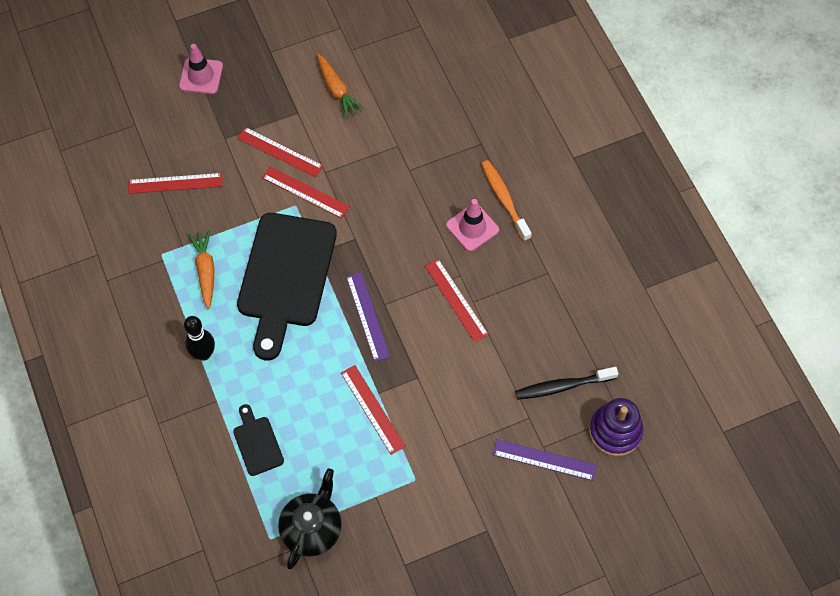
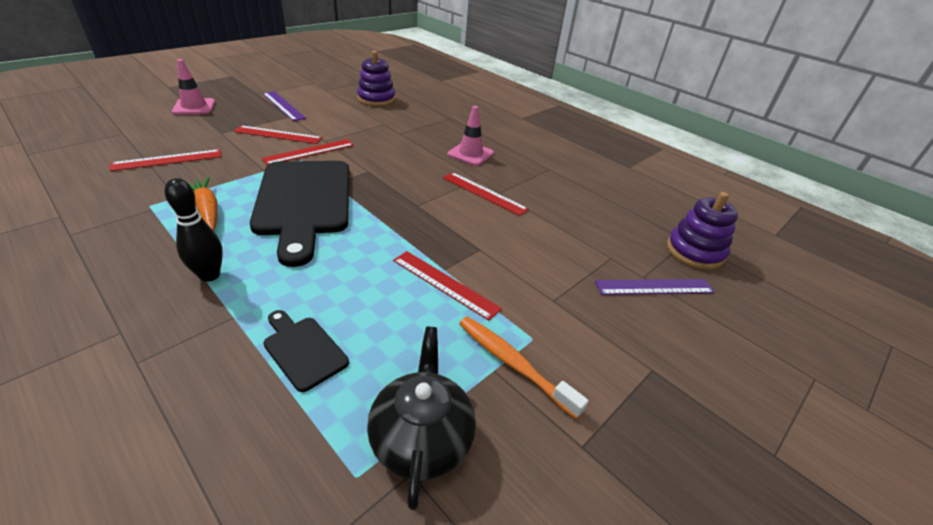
camera: 25 degrees left, 25 degrees down
(305, 192) = (309, 152): red ruler -> red ruler turned 45 degrees counterclockwise
(337, 90) = (321, 105): orange carrot -> none
(367, 316) = (403, 215): purple ruler -> purple ruler (283, 105)
(405, 83) = (376, 99): none -> purple stacking toy
(504, 199) = (486, 139): orange toothbrush -> orange toothbrush (513, 363)
(562, 386) = (621, 230): black toothbrush -> none

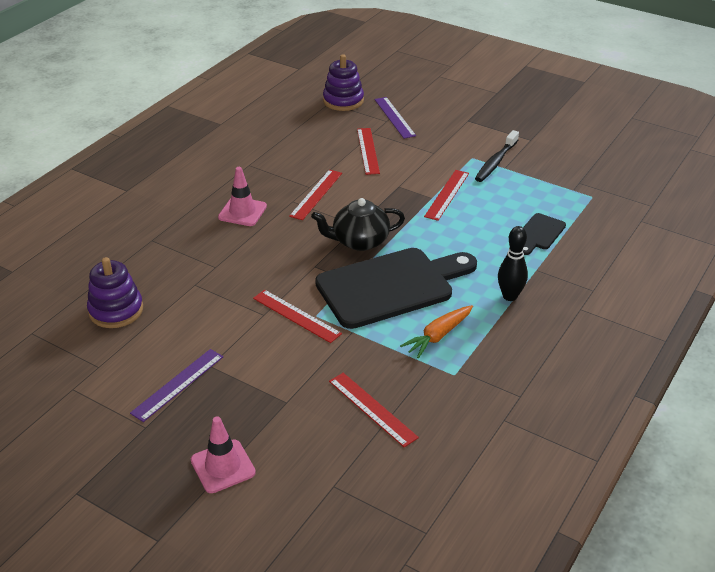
camera: 100 degrees left, 0 degrees up
(278, 135) = (267, 354): red ruler -> red ruler (368, 151)
(421, 438) = (560, 183): black teapot -> black teapot (359, 241)
(513, 363) = (495, 162): orange toothbrush -> black toothbrush

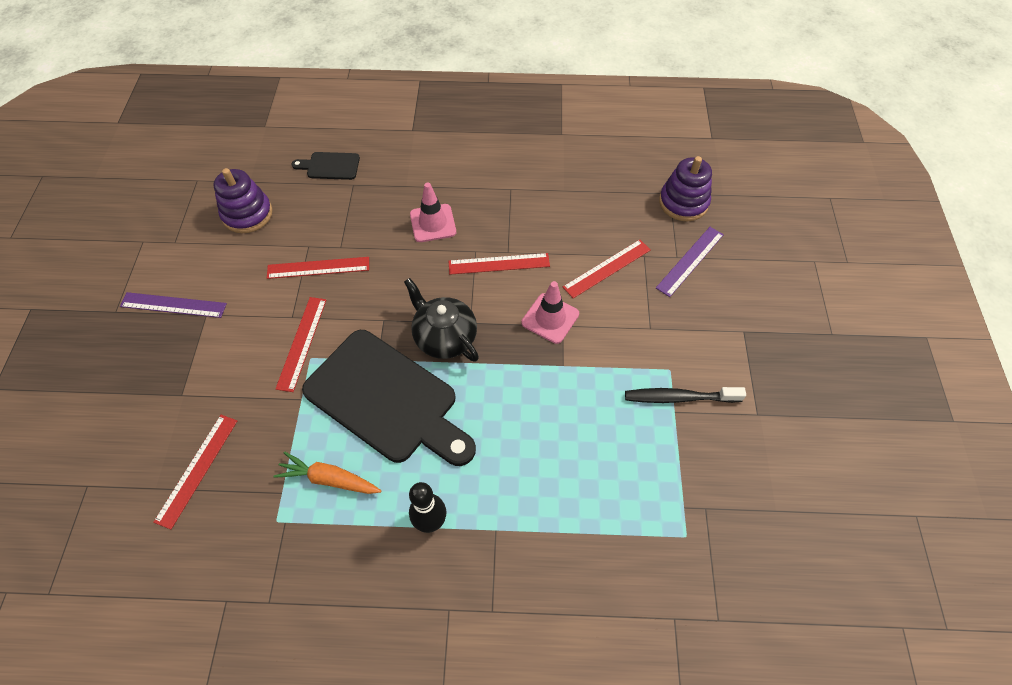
camera: 60 degrees right, 20 degrees up
(223, 466) = (86, 389): pink traffic cone -> pink traffic cone (550, 318)
(447, 194) = (578, 377): red ruler -> red ruler (318, 268)
(539, 233) = (567, 505): black cutting board -> black cutting board (330, 166)

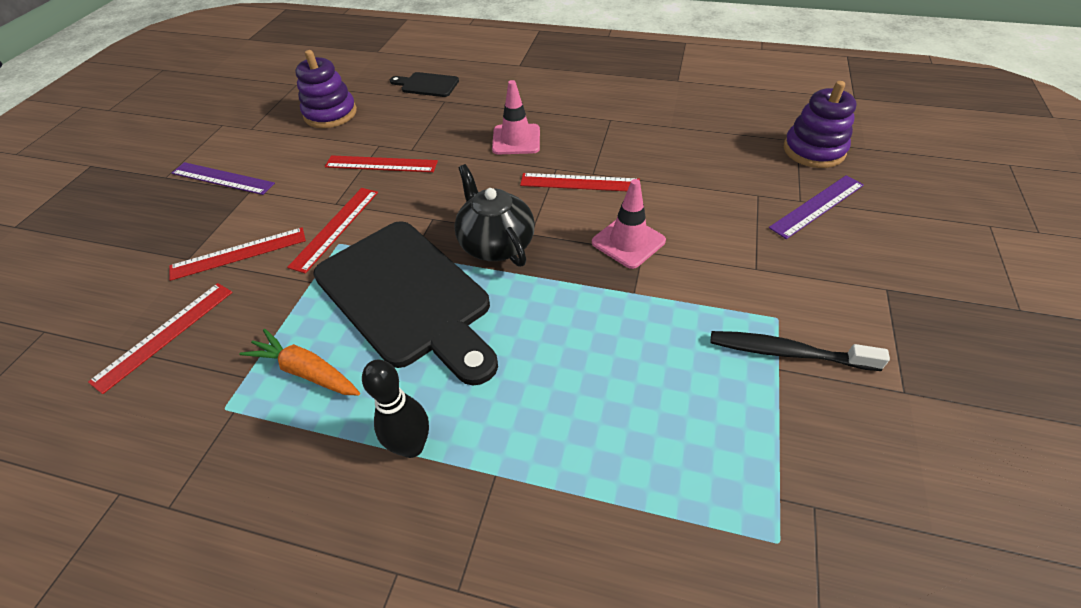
camera: 15 degrees right, 10 degrees down
(607, 268) = (709, 201): red ruler -> red ruler (239, 253)

